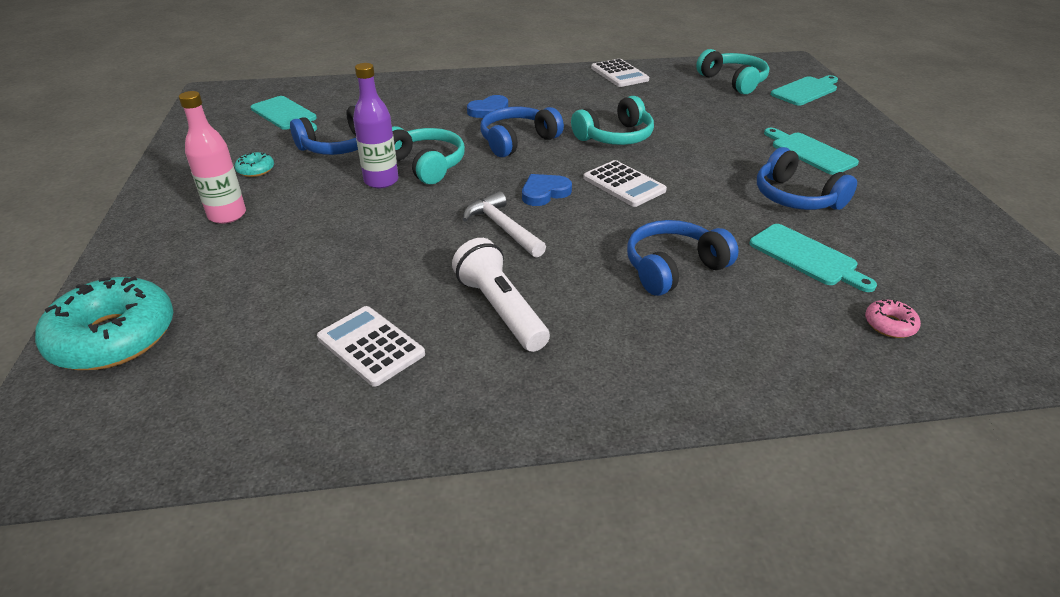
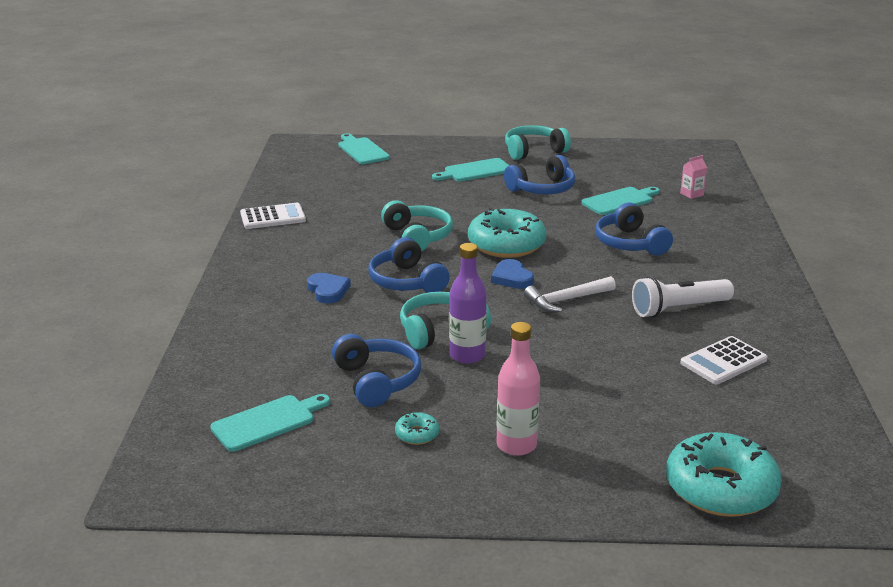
camera: 80 degrees left, 10 degrees down
(624, 184) = (506, 244): white calculator -> turquoise donut
(733, 81) = (325, 172): turquoise headphones -> turquoise headphones (534, 151)
(889, 325) = (691, 194): pink donut -> pink carton

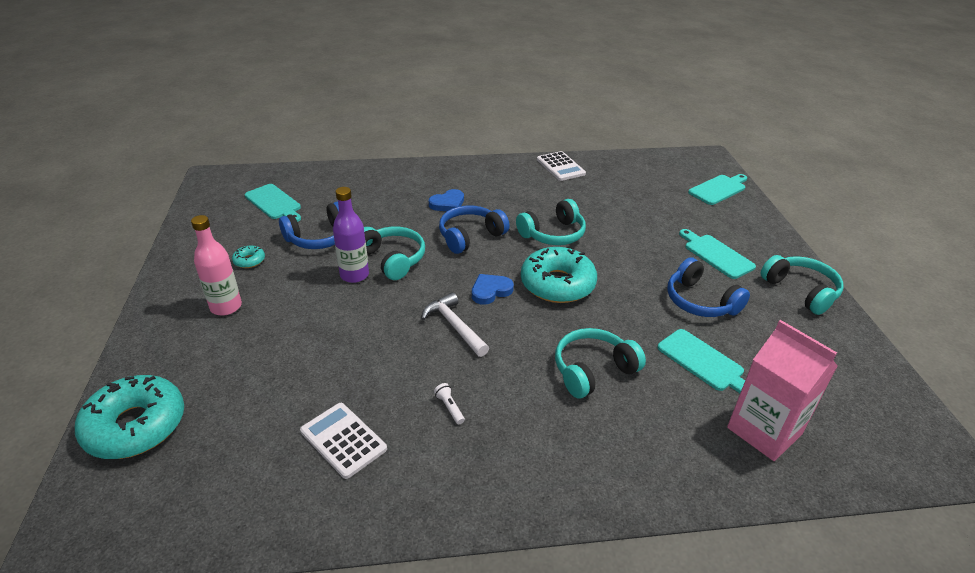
camera: 80 degrees right, 10 degrees up
(630, 243) = (593, 370): blue headphones -> turquoise headphones
(678, 309) = (449, 408): white flashlight -> white flashlight, size x0.41
(691, 194) = (764, 431): pink carton -> pink carton, size x2.41

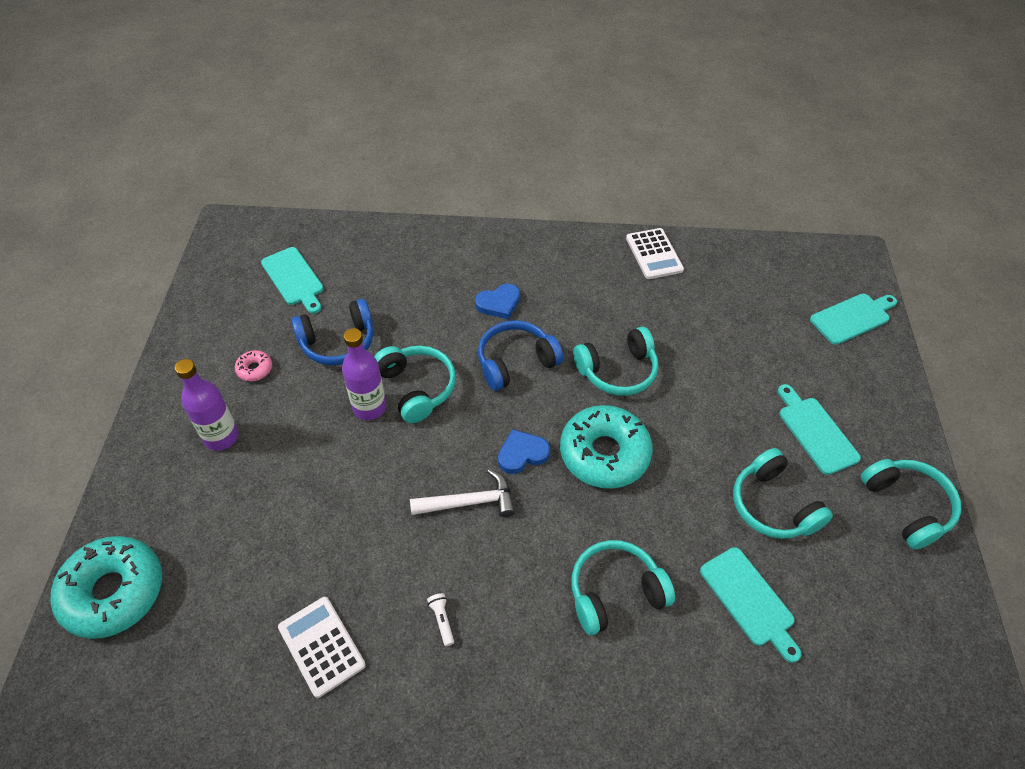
camera: 10 degrees right, 15 degrees up
(226, 307) = (221, 437): pink bottle -> purple bottle
(249, 261) = (255, 369): turquoise donut -> pink donut
(454, 326) = (469, 502): white hammer -> white hammer turned 105 degrees clockwise
(700, 301) = (772, 505): blue headphones -> turquoise headphones
(764, 431) = (792, 711): pink carton -> none

